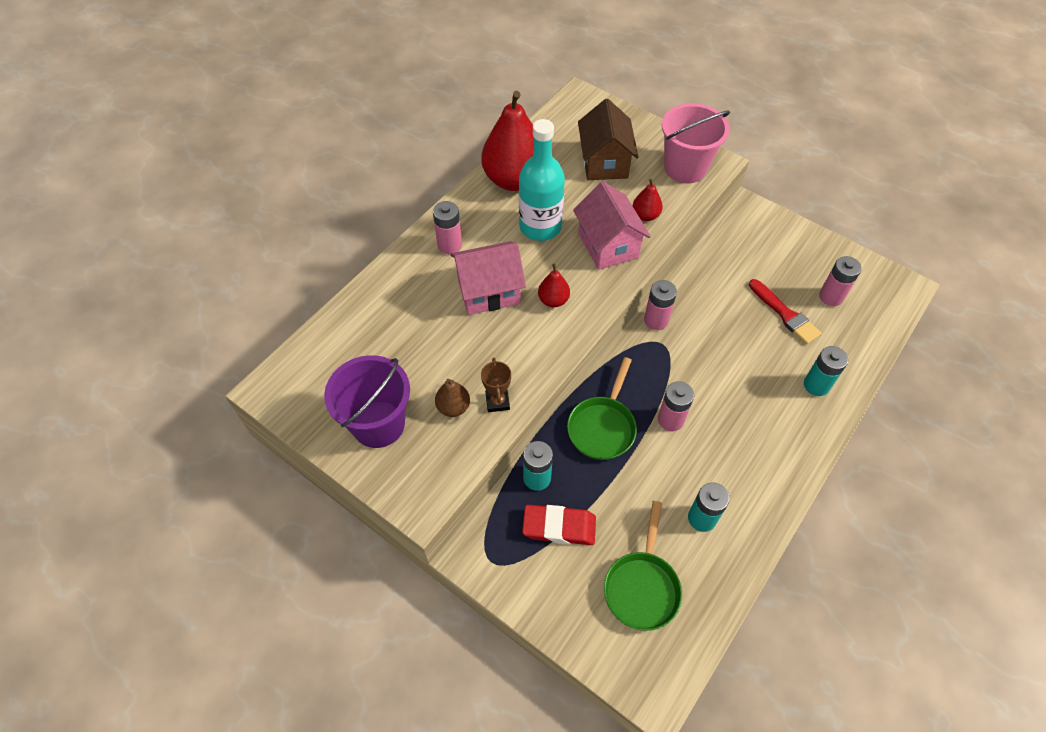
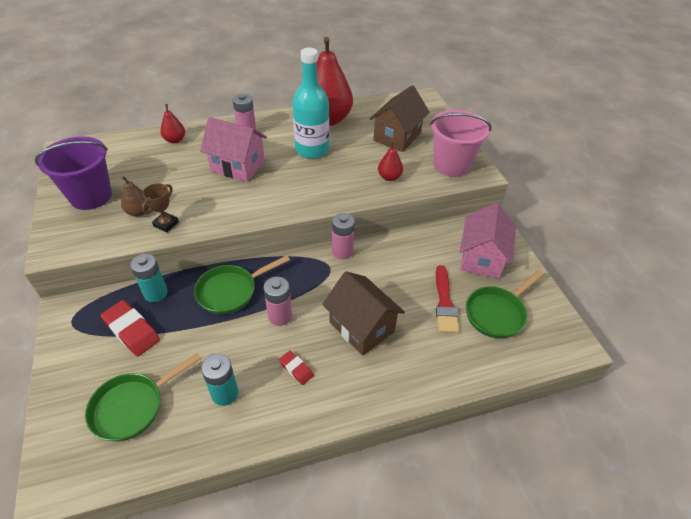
camera: 35 degrees right, 10 degrees down
(553, 300) = (269, 191): red pear -> red pear (175, 140)
(608, 245) = (343, 180): pink house -> pink house (482, 258)
(733, 456) = (296, 369): none -> red eraser
(745, 382) = (361, 327): none -> brown house
(816, 385) = (416, 365): turquoise battery -> none
(831, 297) = (497, 313): pink battery -> green pan

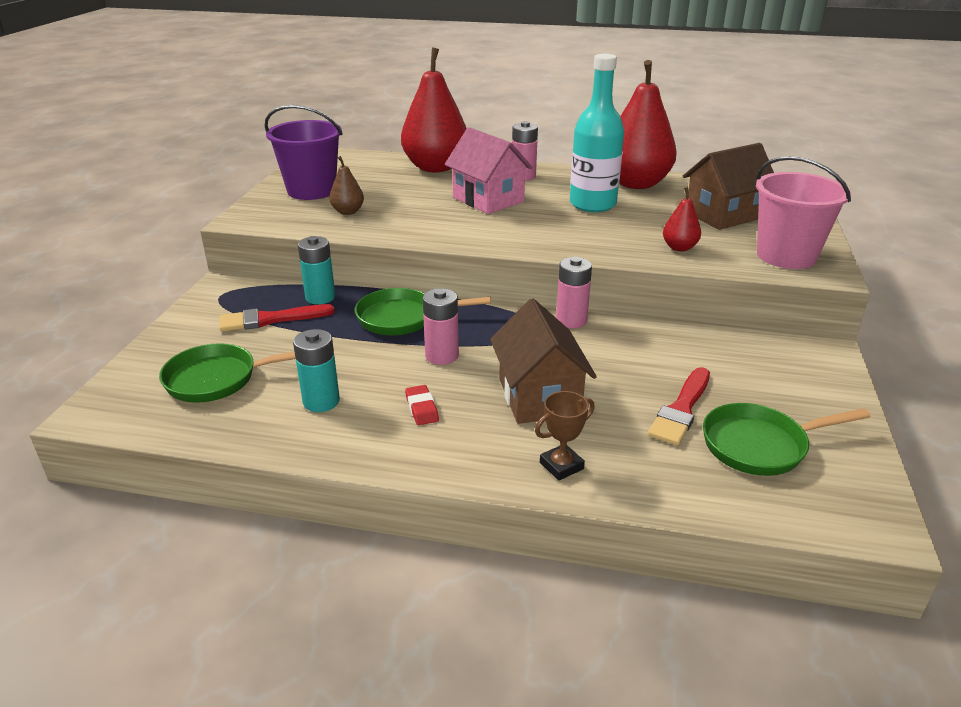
camera: 30 degrees right, 15 degrees down
(132, 330) = (270, 319): red eraser -> red brush
(166, 224) = (367, 226): brown trophy -> brown trophy (561, 466)
(175, 140) = (435, 167): red pear -> red pear, size x2.25
(482, 258) = (780, 381): pink house -> none

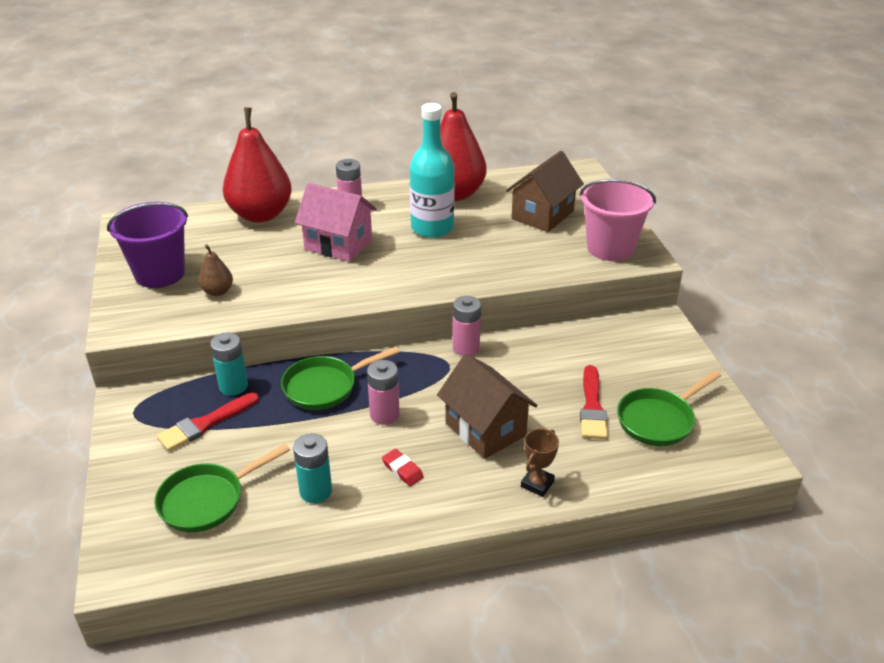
camera: 25 degrees left, 5 degrees up
(679, 248) = (529, 260): red pear -> none

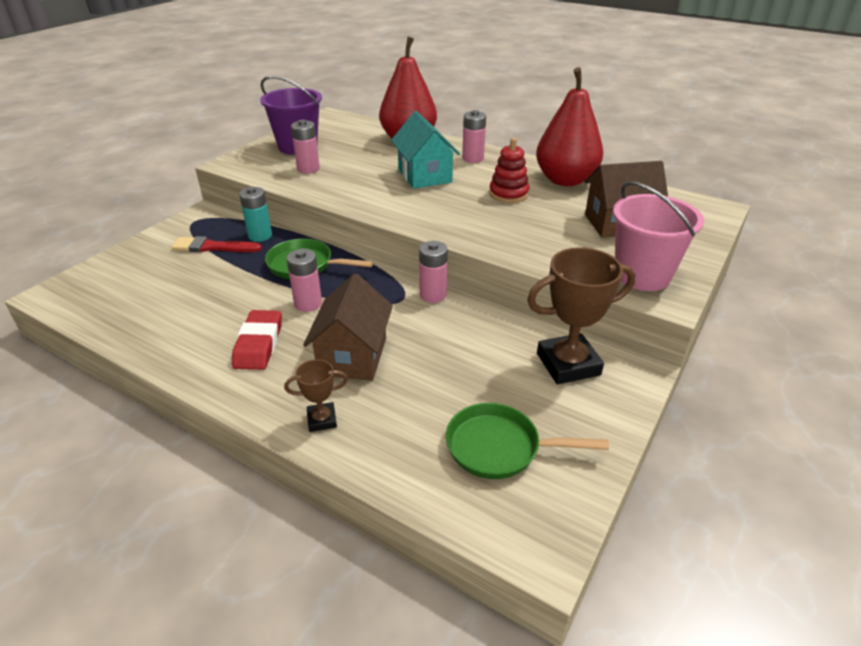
camera: 45 degrees right, 0 degrees up
(207, 500) = (143, 287): green pan -> none
(217, 291) = (308, 169): brown pear -> pink battery
(316, 491) = (195, 321): turquoise battery -> none
(338, 244) = (424, 176): pink house -> turquoise house
(402, 470) = (259, 344): red eraser -> red eraser, size x1.81
(432, 228) = (508, 194): turquoise bottle -> red stacking toy
(592, 407) = (458, 397): red brush -> none
(620, 341) = (568, 364): none -> brown trophy

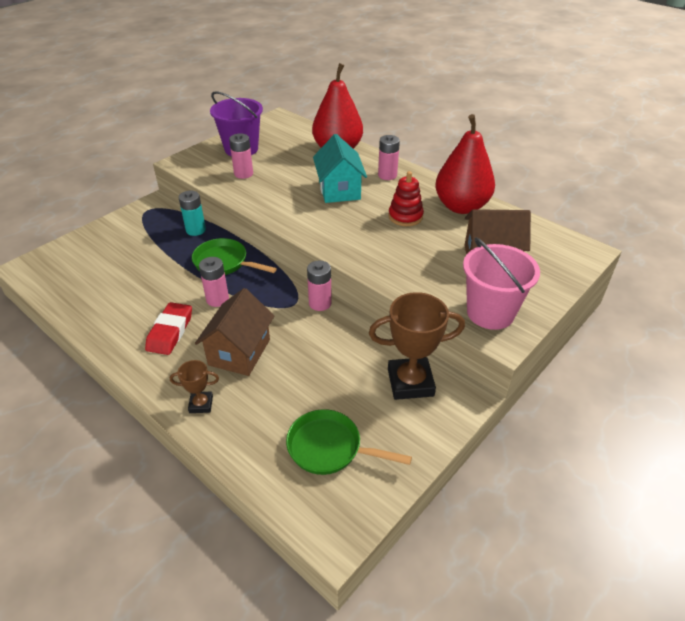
camera: 10 degrees right, 5 degrees up
(212, 247) = (156, 237): red brush -> none

